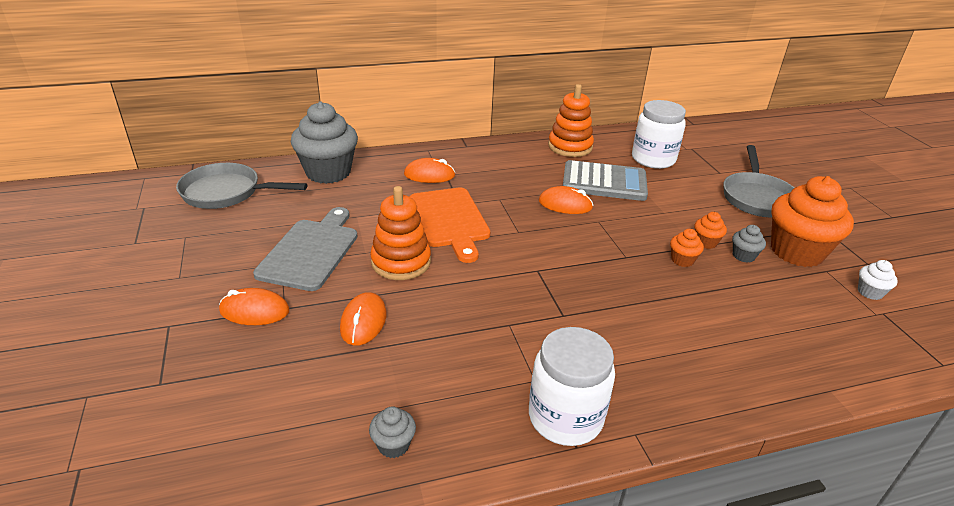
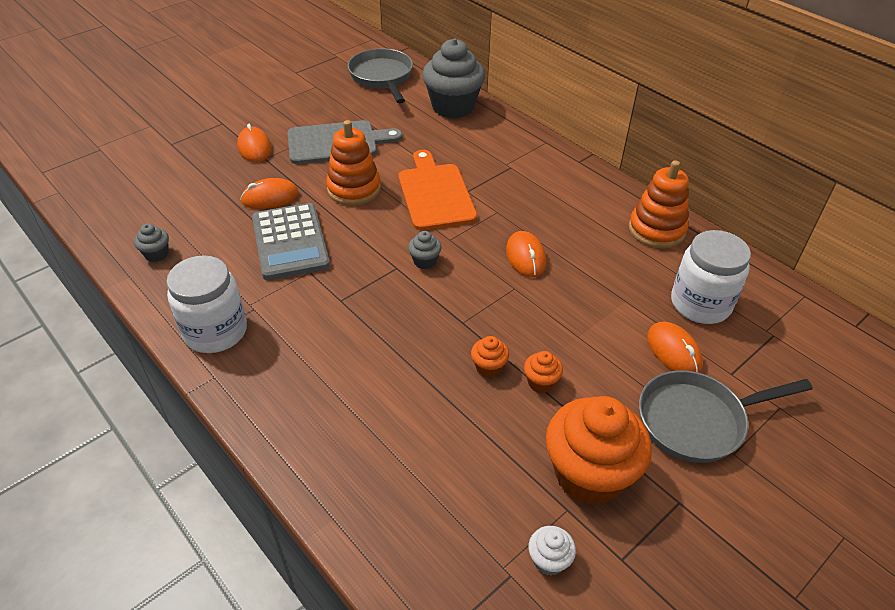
camera: 65 degrees right, 10 degrees up
(429, 175) = (500, 158): orange mouse -> orange mouse (673, 351)
(450, 220) = (435, 194): orange cutting board -> orange cutting board turned 120 degrees clockwise
(604, 182) = (600, 274): grey calculator -> grey calculator (290, 242)
(743, 256) = (538, 420): grey cupcake -> grey cupcake (425, 261)

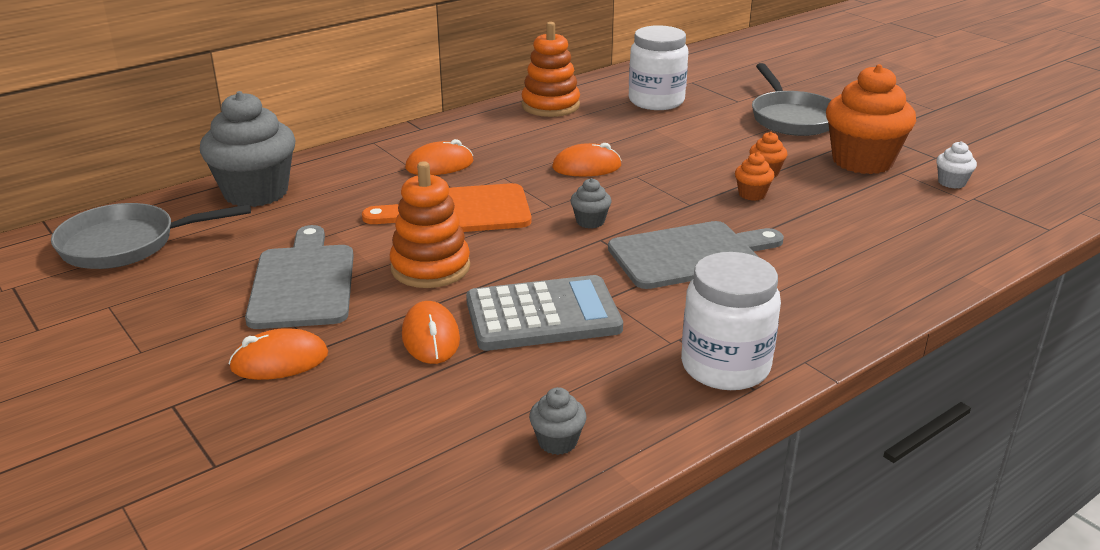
camera: 85 degrees left, 15 degrees down
(372, 318) = (689, 254): none -> grey cutting board
(673, 351) = (716, 117): orange mouse -> orange mouse (439, 165)

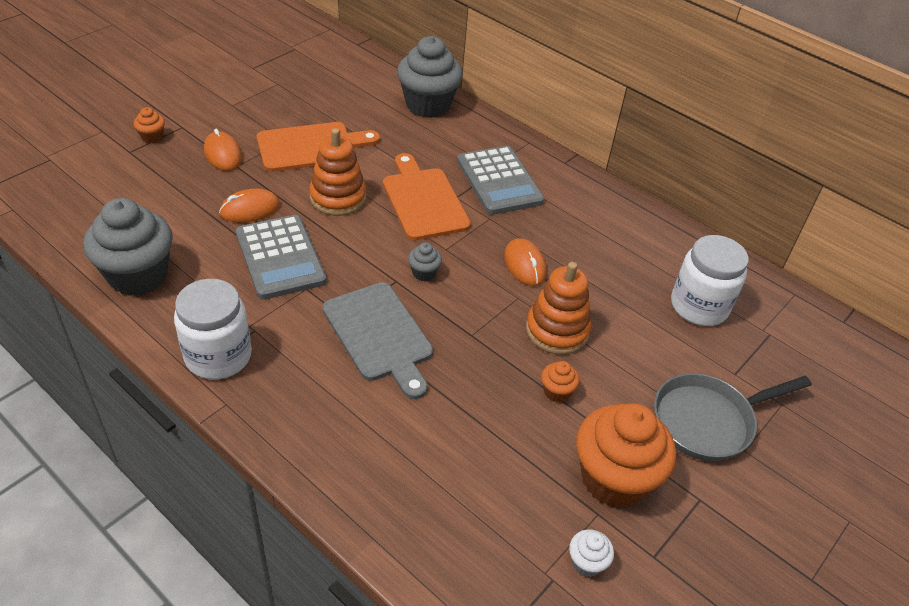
camera: 75 degrees right, 15 degrees up
(127, 244) = (348, 72): grey pan -> none
(303, 282) = (311, 147): grey cutting board -> orange cutting board
(439, 165) = (499, 181): orange mouse -> grey calculator
(550, 106) = (649, 232): orange stacking toy -> orange stacking toy (557, 330)
(557, 442) = (138, 275): grey cupcake -> grey cupcake, size x2.34
(752, 194) = (504, 379): orange cupcake -> orange cupcake (152, 137)

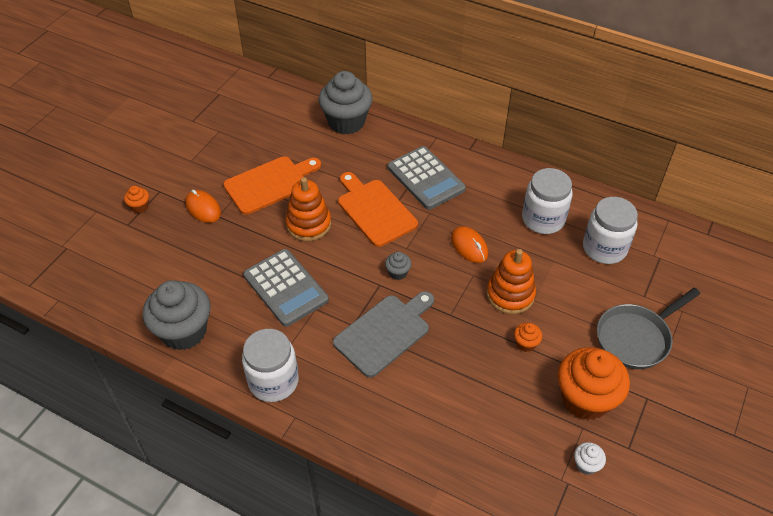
camera: 10 degrees left, 5 degrees up
(250, 209) = (245, 252): orange mouse -> none
(380, 335) = (384, 332): grey cutting board -> grey cutting board turned 90 degrees counterclockwise
(630, 256) = (543, 219): none -> white jar

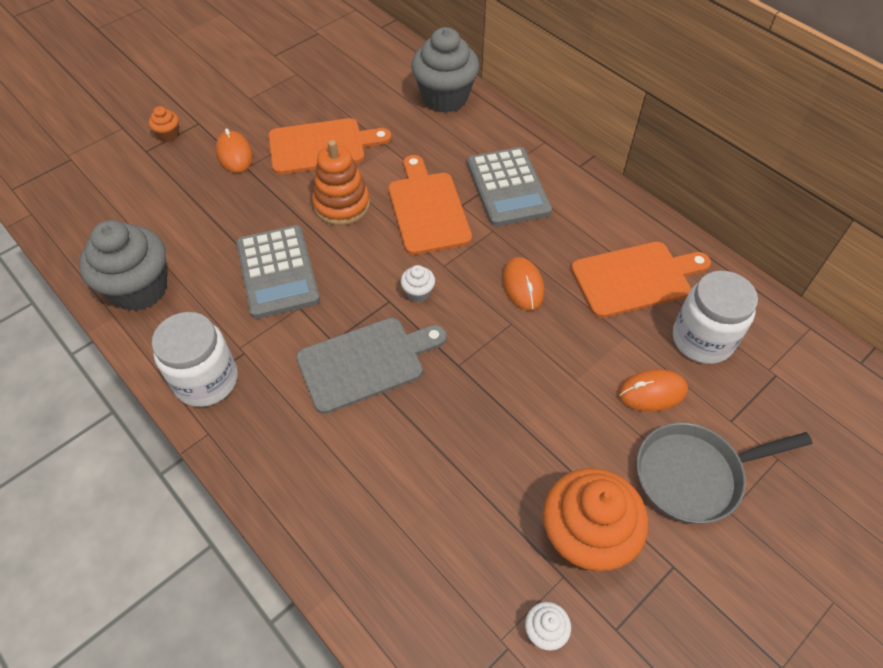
camera: 20 degrees right, 5 degrees up
(398, 273) = (418, 293): grey cupcake -> white cupcake
(510, 295) = (547, 363): orange stacking toy -> none
(525, 344) = (538, 434): orange cupcake -> none
(543, 219) = (635, 278): white jar -> orange cutting board
(587, 293) = (652, 392): none -> orange mouse

